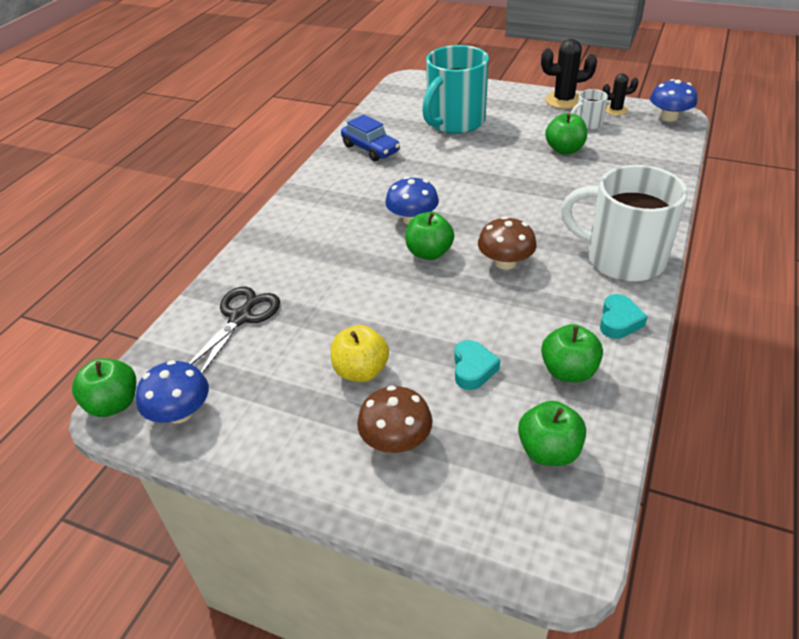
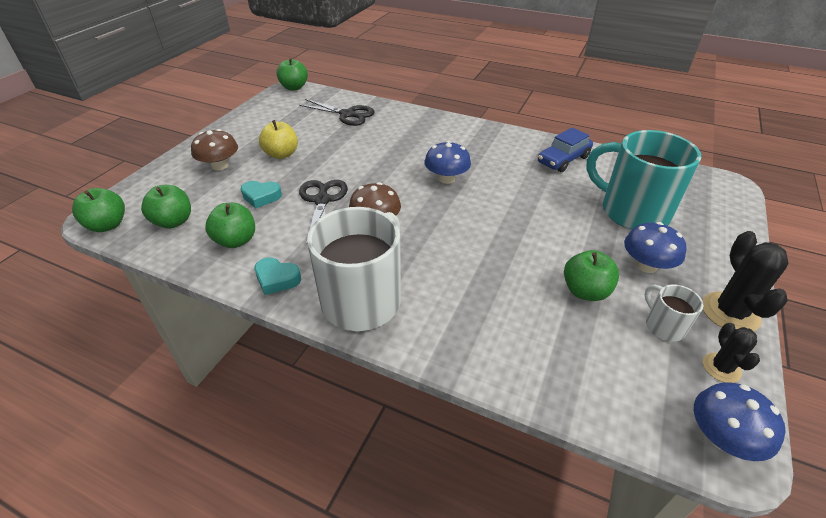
camera: 90 degrees right, 0 degrees up
(180, 412) = (278, 104): blue mushroom -> blue mushroom (646, 265)
(429, 253) = (398, 185): green apple -> green apple (108, 225)
(470, 310) = (322, 200): none -> black scissors

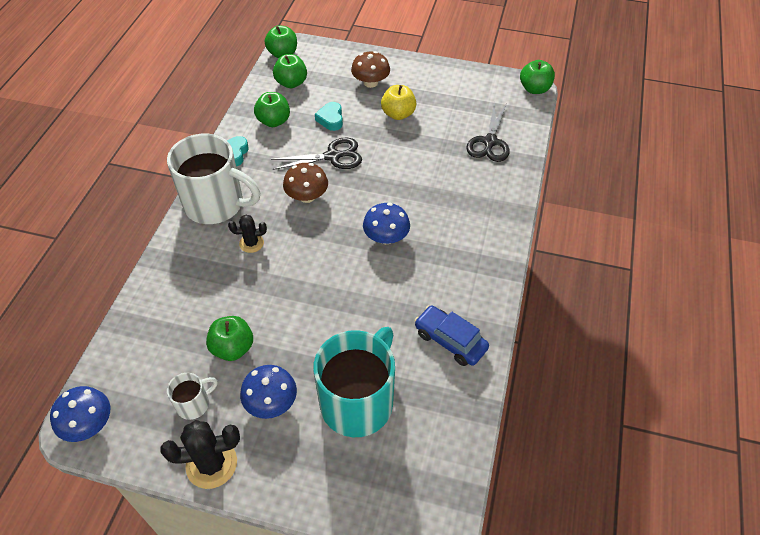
camera: 80 degrees right, 10 degrees up
(721, 368) = (149, 440): black cactus -> black cactus (251, 243)

